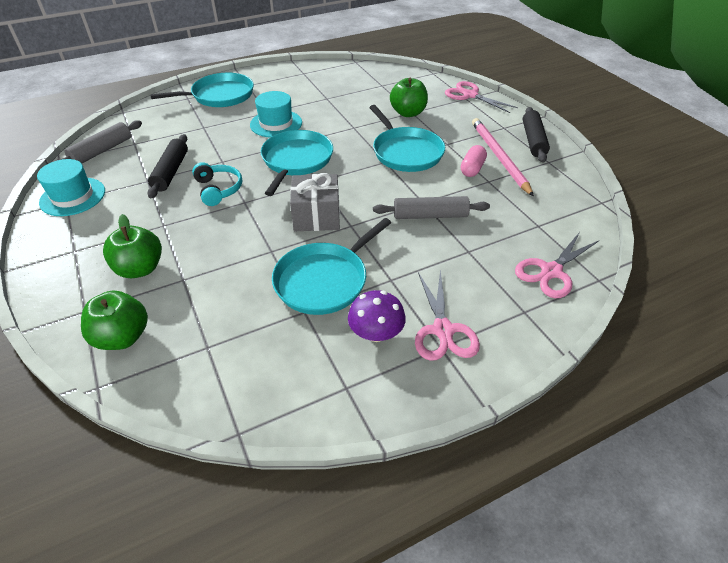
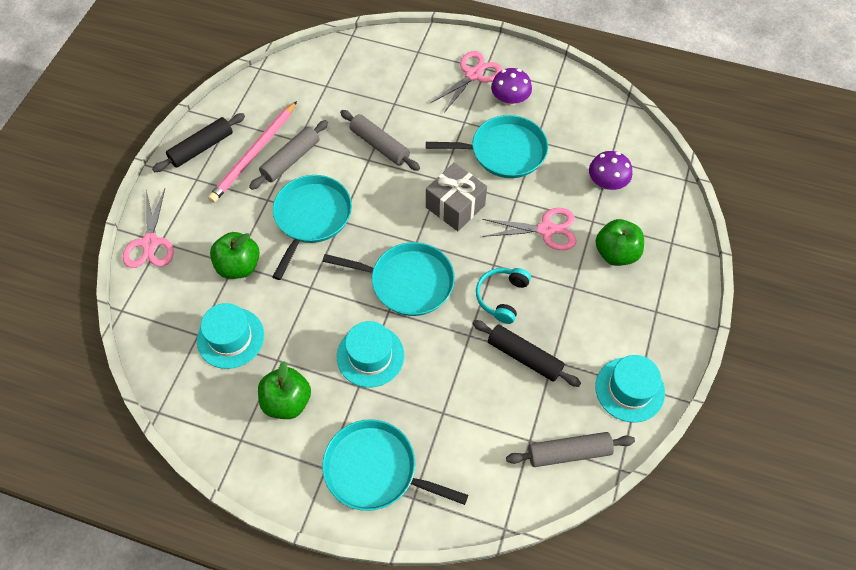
camera: 135 degrees left, 15 degrees up
(123, 337) = (656, 203): green apple -> green apple (287, 401)
(171, 172) = (524, 357): black rolling pin -> black rolling pin turned 75 degrees clockwise
(193, 321) = (607, 182): none -> purple mushroom
(296, 161) = (407, 282): turquoise pan -> turquoise pan turned 135 degrees counterclockwise
(363, 92) = (230, 338): none -> turquoise hat
(472, 169) = (291, 159): pink capsule -> grey rolling pin
(551, 271) = (368, 57): pink scissors -> pink scissors (546, 229)

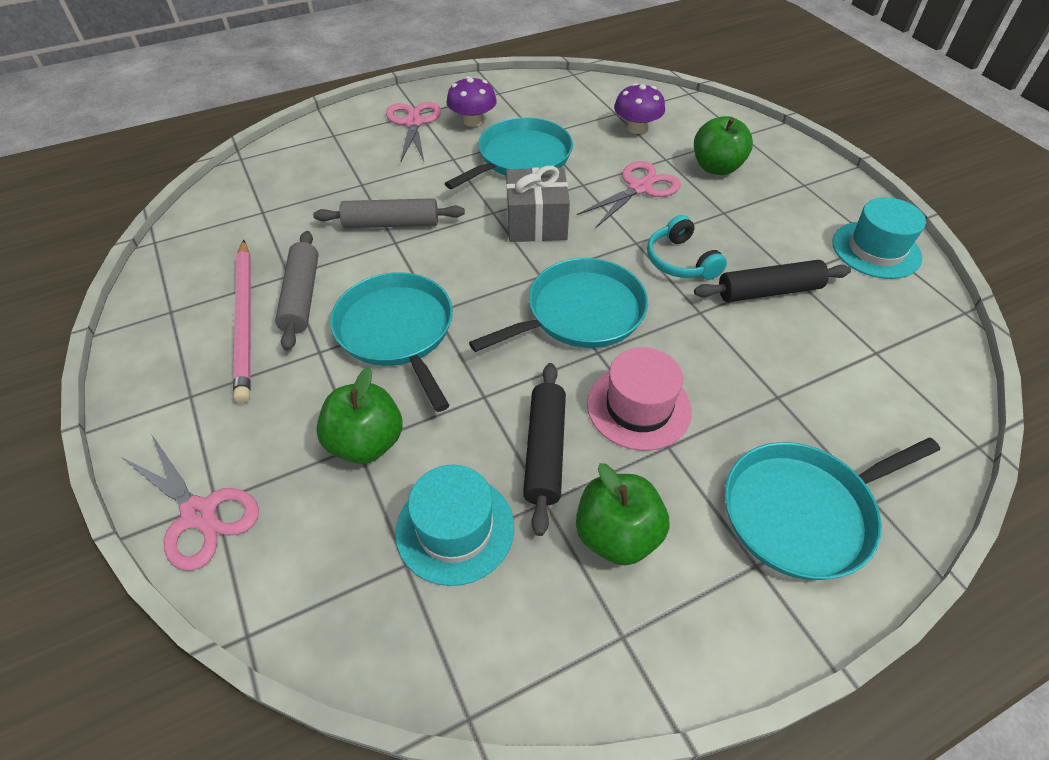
camera: 45 degrees left, 10 degrees down
(201, 148) = (160, 359): black rolling pin -> black rolling pin (545, 451)
(370, 356) = (638, 407): turquoise hat -> pink hat
(569, 452) = (916, 334): grey rolling pin -> none

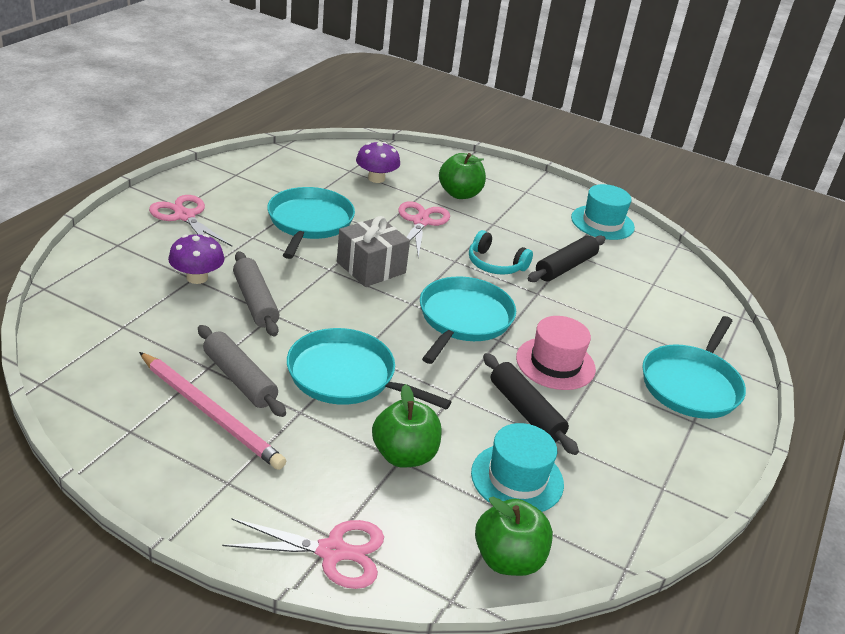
camera: 40 degrees left, 15 degrees down
(391, 224) = (255, 301): grey rolling pin -> grey rolling pin turned 75 degrees counterclockwise
(472, 121) = (237, 203): purple mushroom -> purple mushroom (197, 277)
(617, 535) = (611, 439): green apple -> green apple (508, 559)

